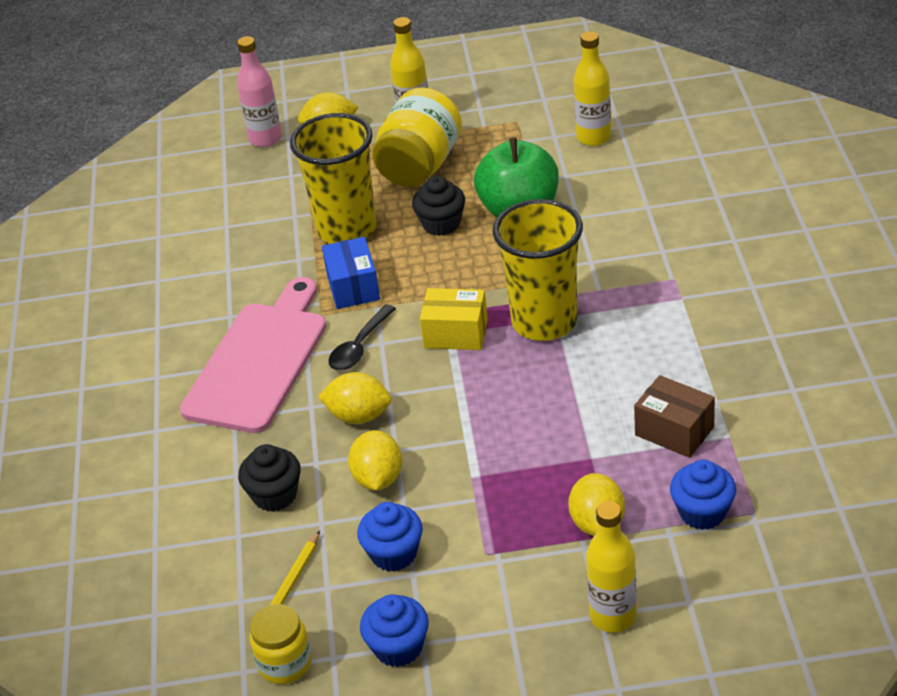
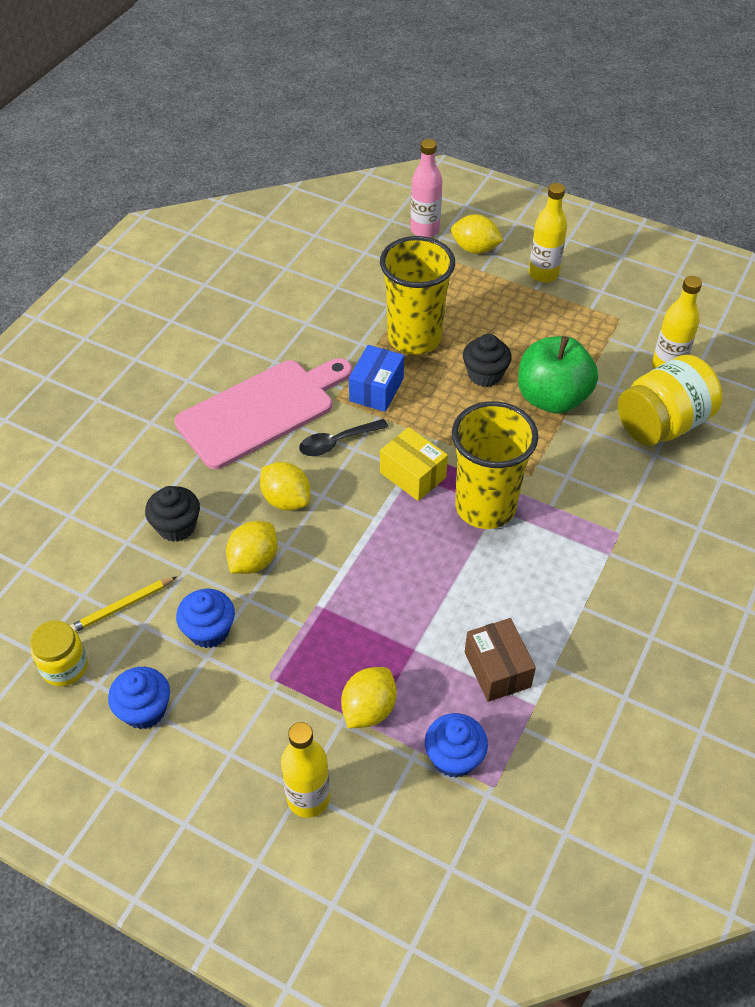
camera: 30 degrees right, 10 degrees up
(420, 165) = (513, 315): yellow jar -> yellow jar (662, 424)

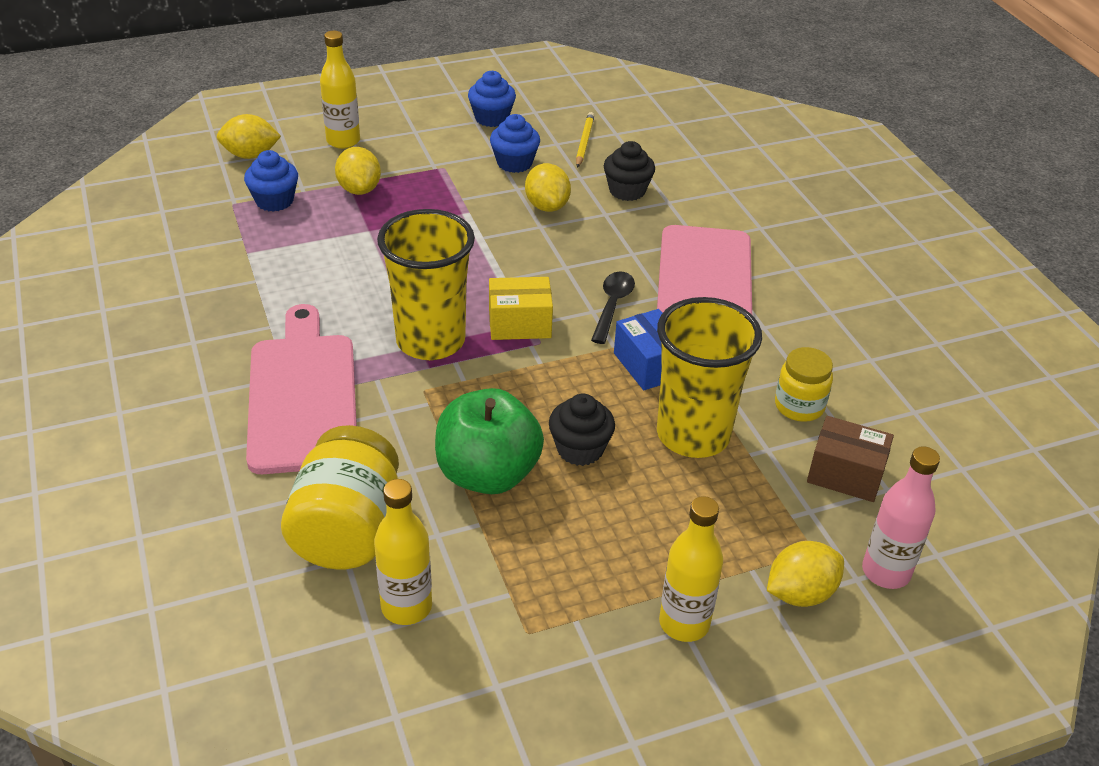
camera: 130 degrees right, 10 degrees down
(65, 667) = (566, 107): yellow jar -> yellow jar (799, 406)
(286, 500) = (584, 248): yellow lemon -> yellow lemon (251, 155)
(497, 669) = (296, 254): brown box -> brown box (845, 474)
(611, 528) = (303, 396): none -> pink cutting board

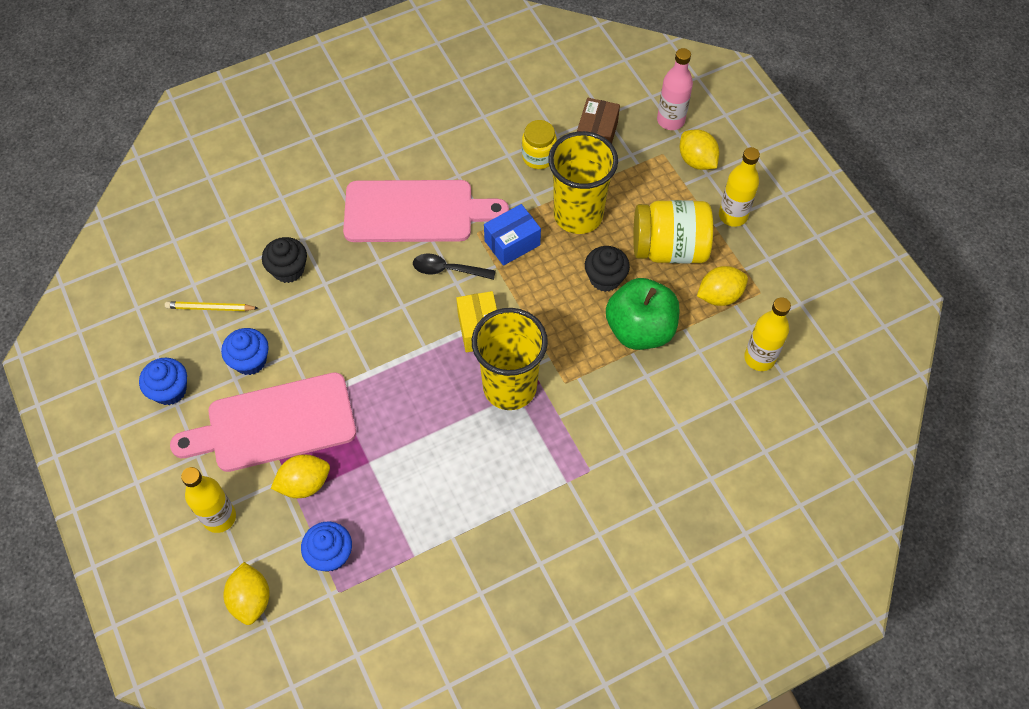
camera: 95 degrees left, 20 degrees up
(303, 396) = (587, 463): pink cutting board -> pink cutting board (274, 424)
(347, 530) = (708, 404): yellow jar -> yellow jar (669, 248)
(547, 206) = (317, 327): yellow lemon -> yellow lemon (719, 296)

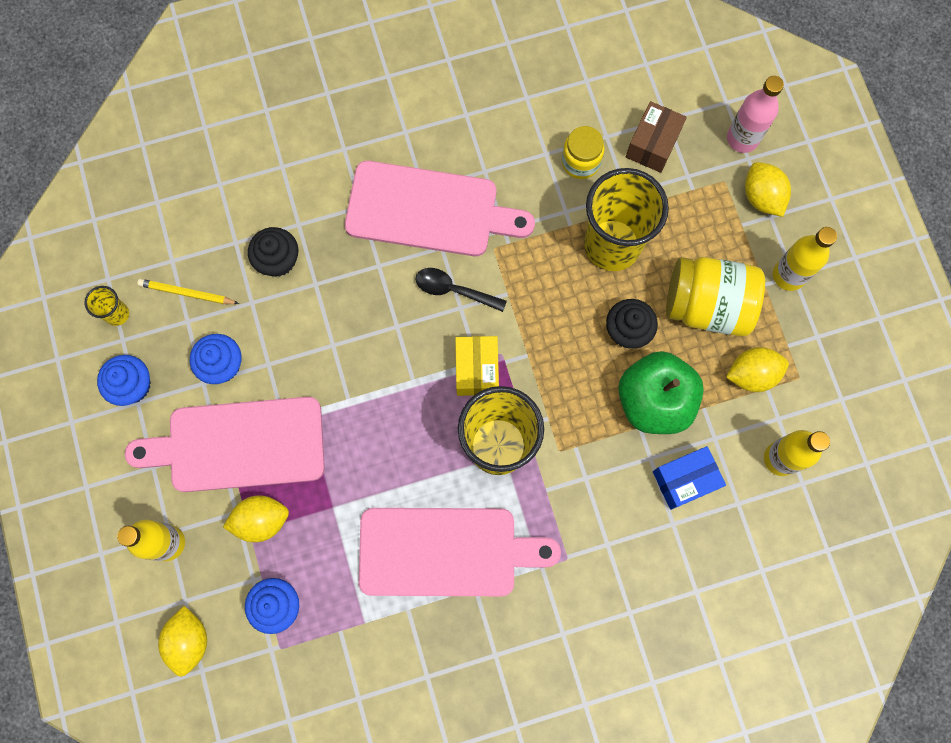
camera: 10 degrees right, 15 degrees up
(148, 334) = (117, 314): none -> yellow cup
(479, 482) = (446, 552): none -> pink cutting board
(512, 243) = (531, 268): blue box -> blue box (685, 480)

